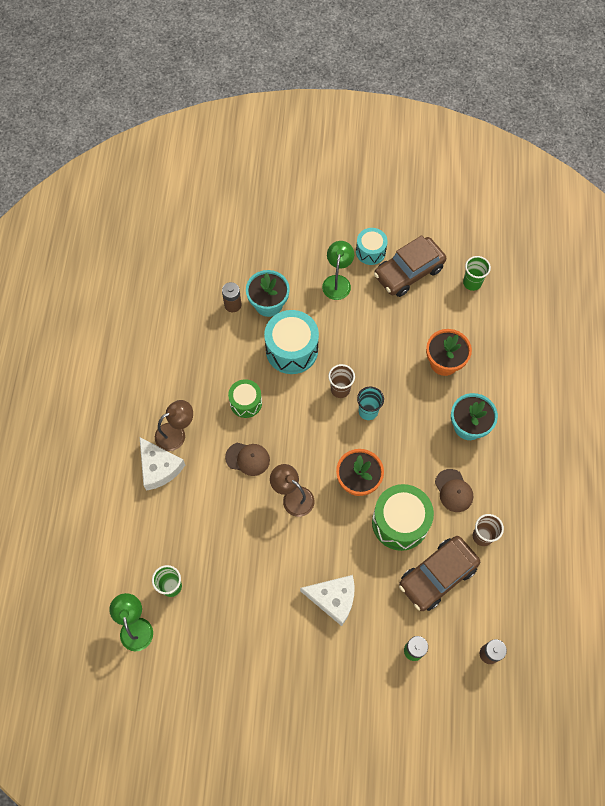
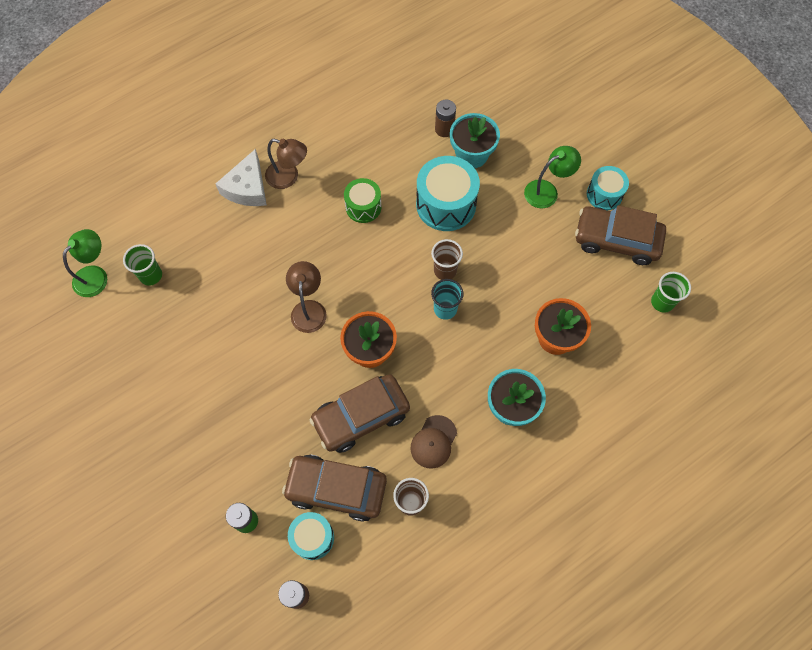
camera: 50 degrees right, 0 degrees up
(248, 459) = (313, 247): brown cap -> none
(333, 599) = (241, 413): white cheese -> none
(400, 522) = (361, 417): green drum -> brown car
(458, 615) = (313, 538): none -> turquoise drum

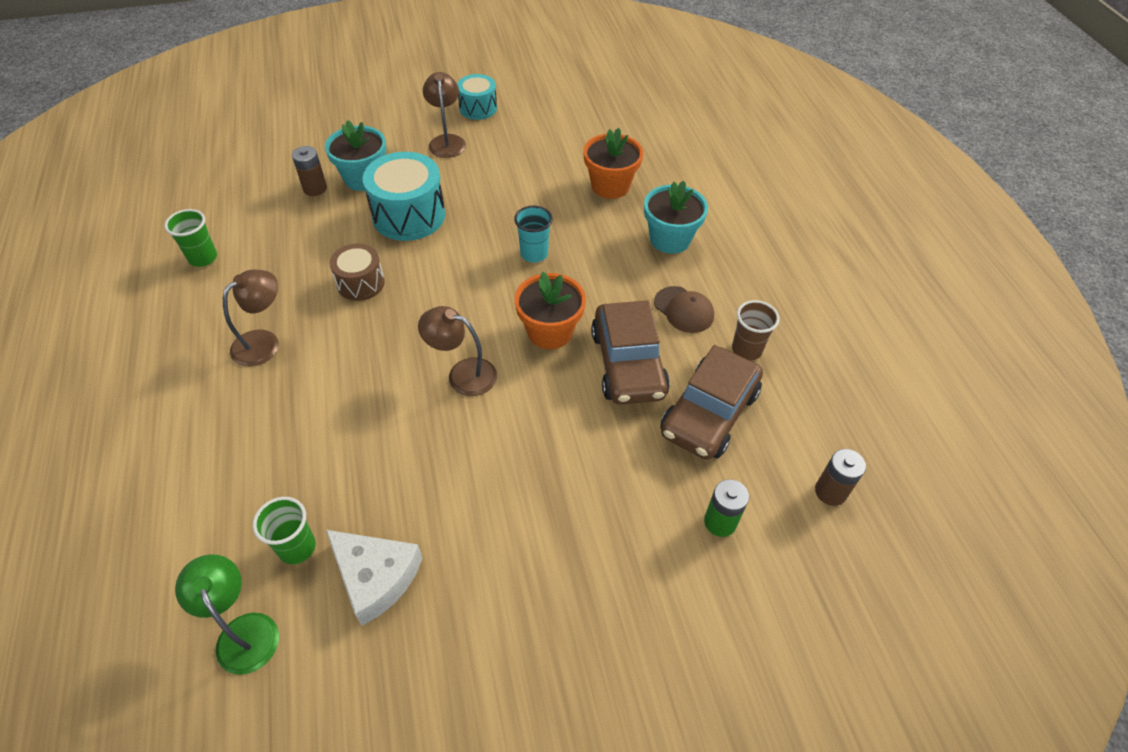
camera: 70 degrees left, 15 degrees down
(247, 188) = (244, 390): white cheese -> white cheese (375, 577)
(313, 538) = (762, 454): turquoise drum -> none
(363, 207) = (360, 283): green drum -> brown drum
(445, 270) = (488, 240): brown cup -> none
(547, 191) = (447, 141): green lamp -> brown lamp
(616, 240) = (531, 116): brown car -> none
(662, 302) = (610, 111): green cup -> green cup (203, 258)

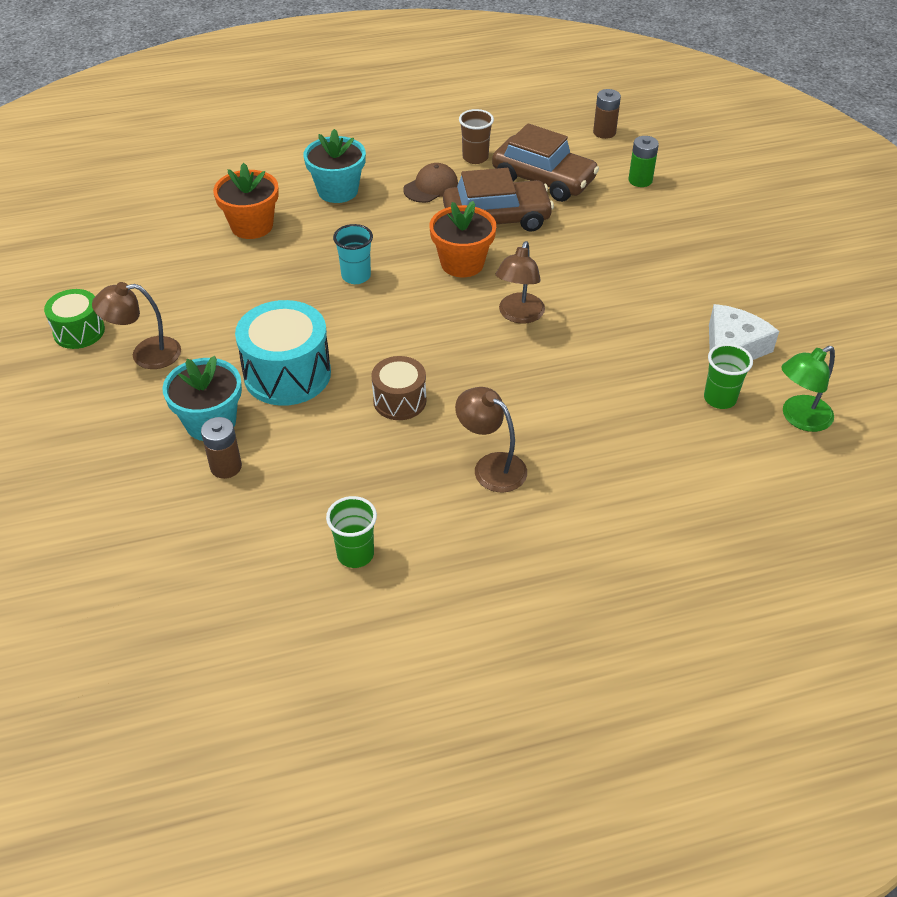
camera: 90 degrees left, 5 degrees down
(478, 108) = (79, 331): turquoise drum -> green drum

